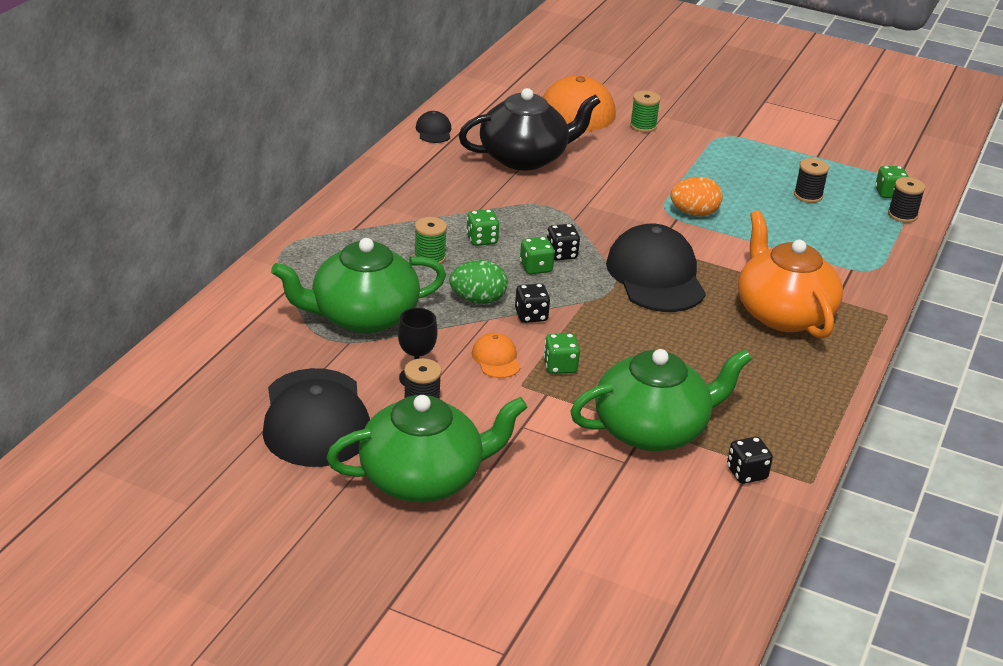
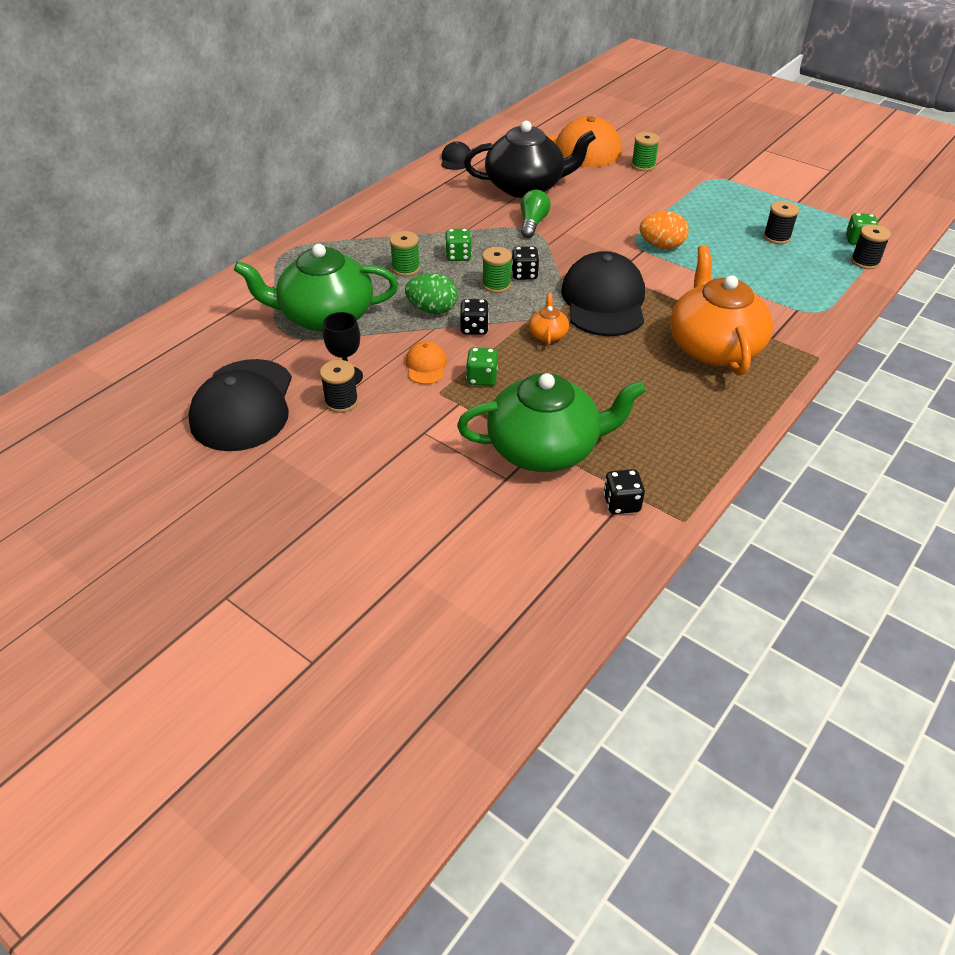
camera: 15 degrees right, 10 degrees up
(423, 478) = (313, 472): green teapot -> none
(536, 268) = (496, 285): green dice -> green spool
(548, 198) = (532, 223): none -> green light bulb
(611, 315) = (548, 334): none -> orange teapot

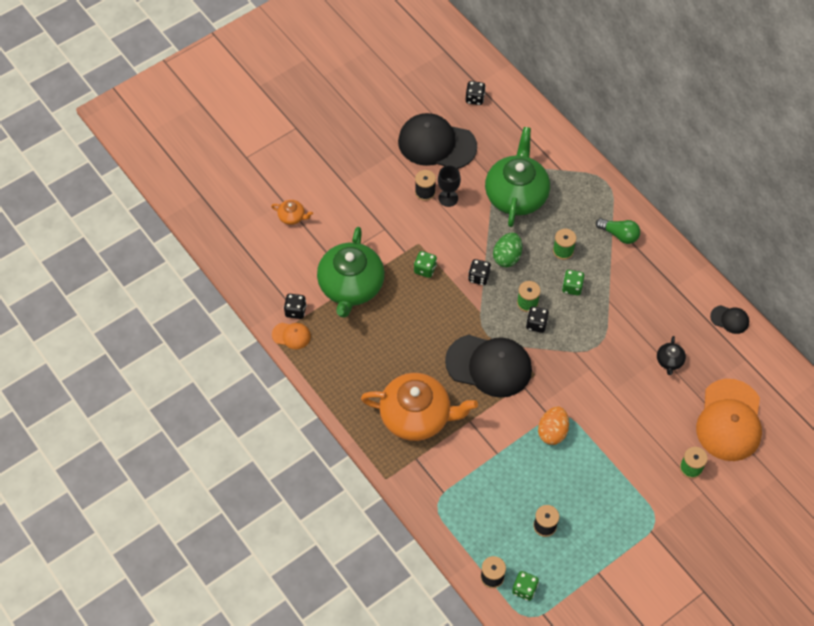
camera: 105 degrees right, 15 degrees up
(145, 380) = (475, 98): none -> black dice
(426, 366) = (446, 242): orange cap -> orange cap (291, 335)
(526, 187) = (669, 361): black teapot -> black teapot, size x0.42
(532, 223) = (608, 349): green light bulb -> green light bulb (619, 235)
(548, 334) = (460, 319): orange teapot -> orange teapot (292, 217)

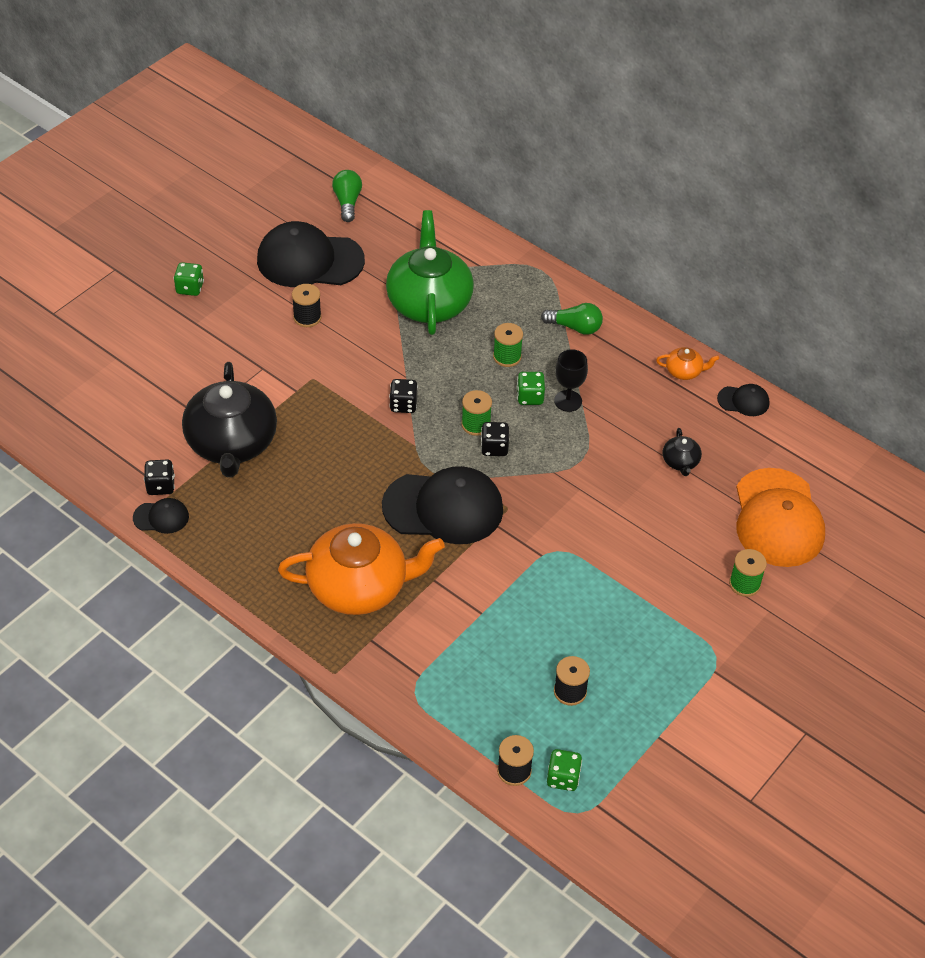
camera: 15 degrees left, 10 degrees down
(291, 335) = (161, 517): orange cap -> black cap
(292, 217) = (132, 373): orange teapot -> orange teapot (684, 371)
(351, 286) = (232, 444): green teapot -> black teapot
(425, 269) = (328, 407): green dice -> green dice (190, 288)
(448, 198) = (340, 320): black goblet -> black goblet (568, 401)
(475, 98) = (347, 202): black dice -> green light bulb
(507, 257) = (435, 375): green egg -> none
(552, 432) = (549, 573): orange egg -> none

